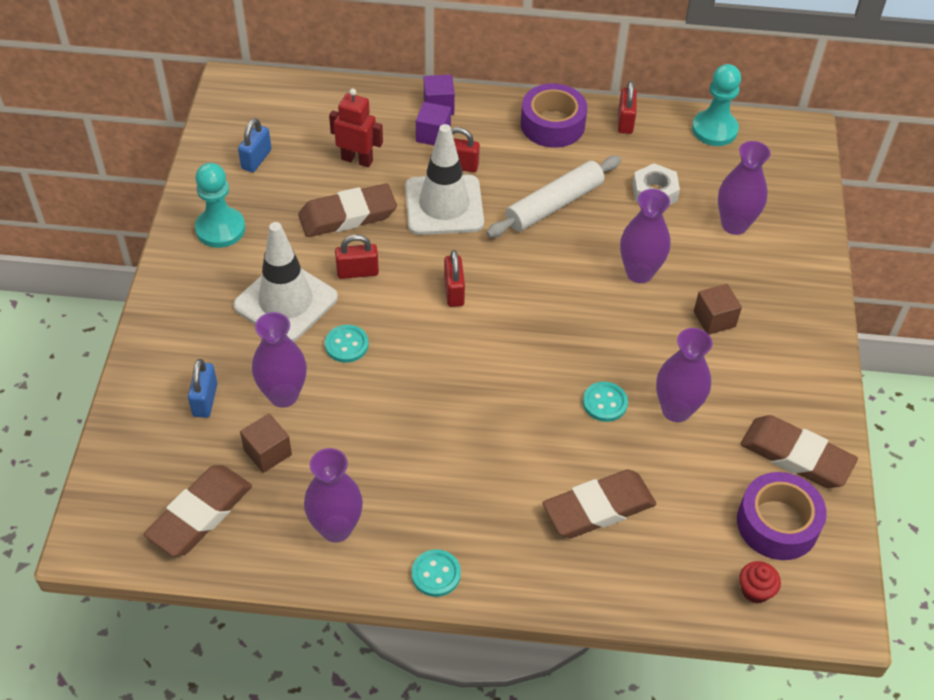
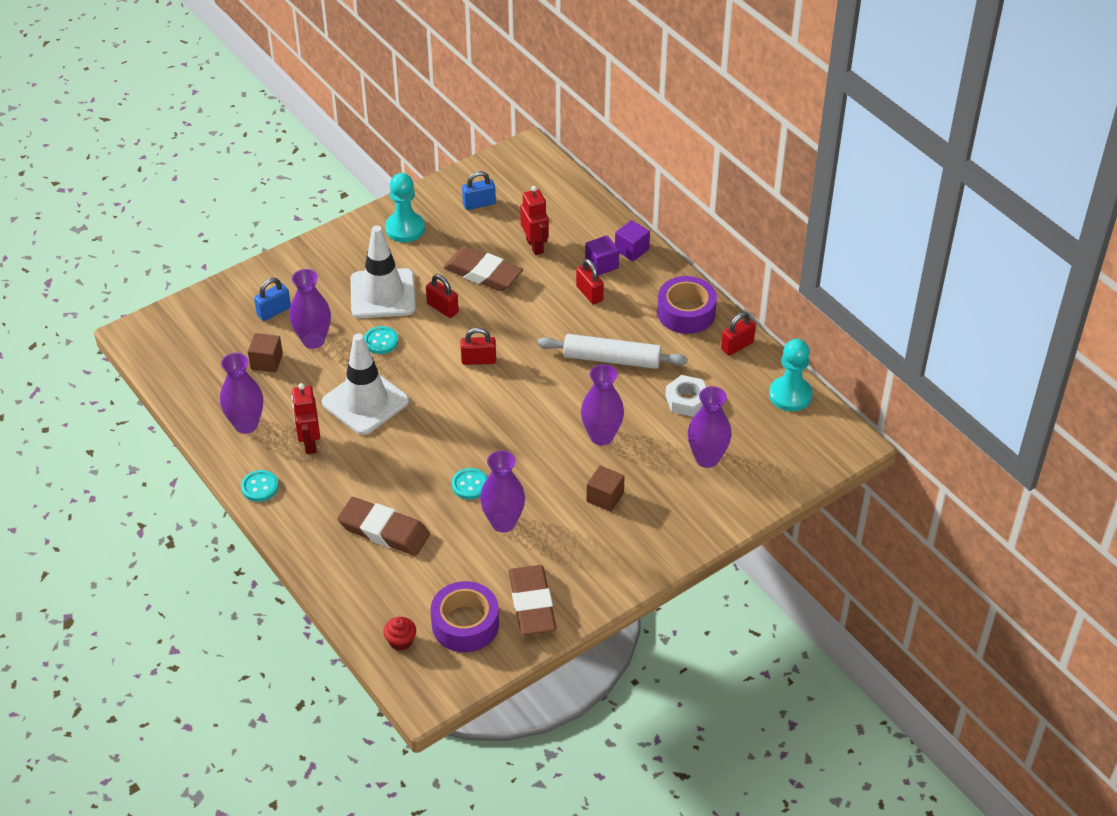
camera: 50 degrees right, 5 degrees down
(200, 514) = (196, 364): brown eraser -> none
(420, 491) = (309, 443): none -> red robot
(444, 205) = (545, 309): white traffic cone -> white traffic cone (365, 402)
(454, 291) = (478, 360): red padlock -> red padlock turned 45 degrees clockwise

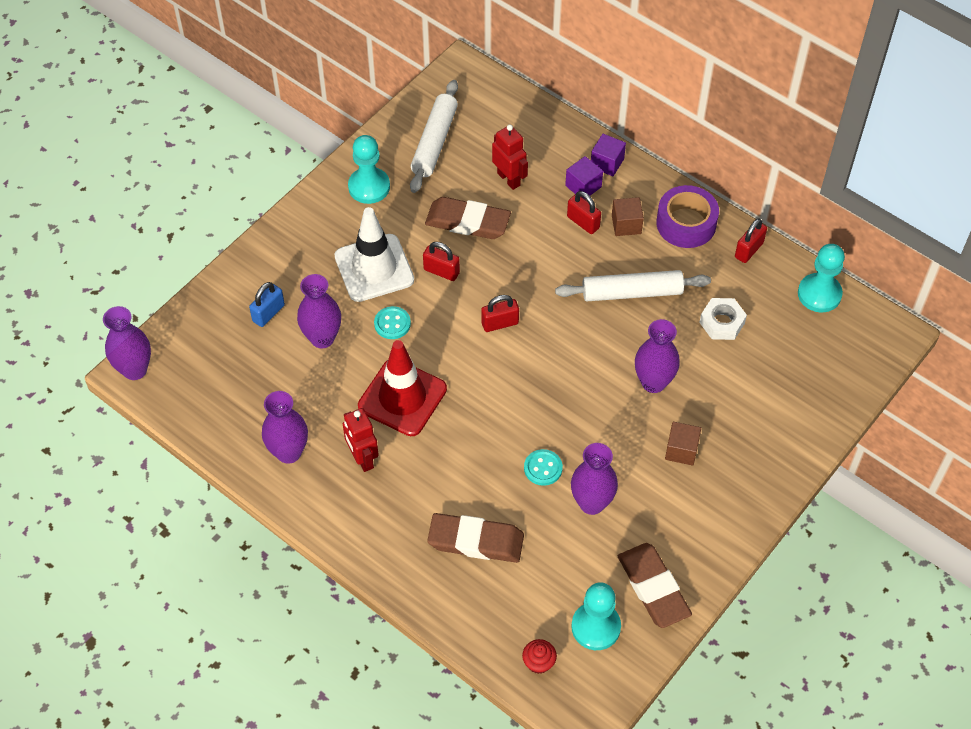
camera: 15 degrees left, 10 degrees up
(260, 487) = (330, 521): turquoise button -> none
(266, 361) = (283, 374): brown cube -> brown cube (626, 224)
(365, 402) = (402, 397): white traffic cone -> red traffic cone
(465, 624) = (596, 627): purple tape -> turquoise pawn
(479, 204) = (434, 142): blue padlock -> white rolling pin
(707, 458) = (764, 383): purple vase -> purple vase (135, 369)

